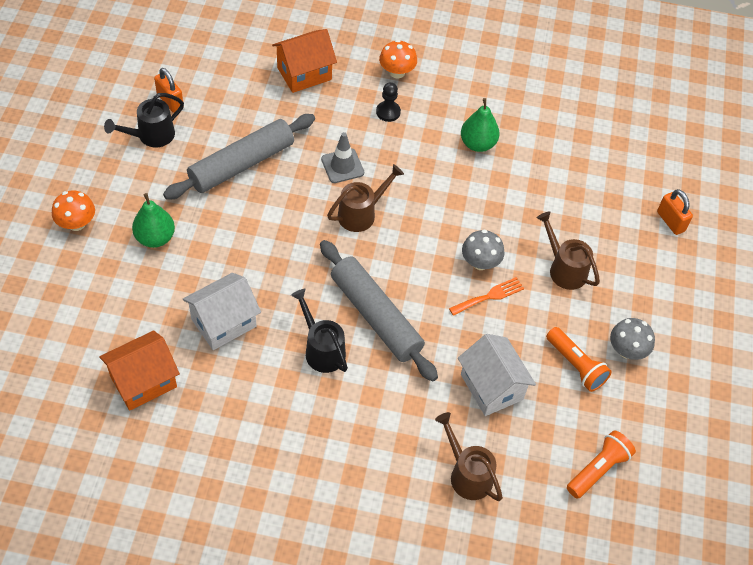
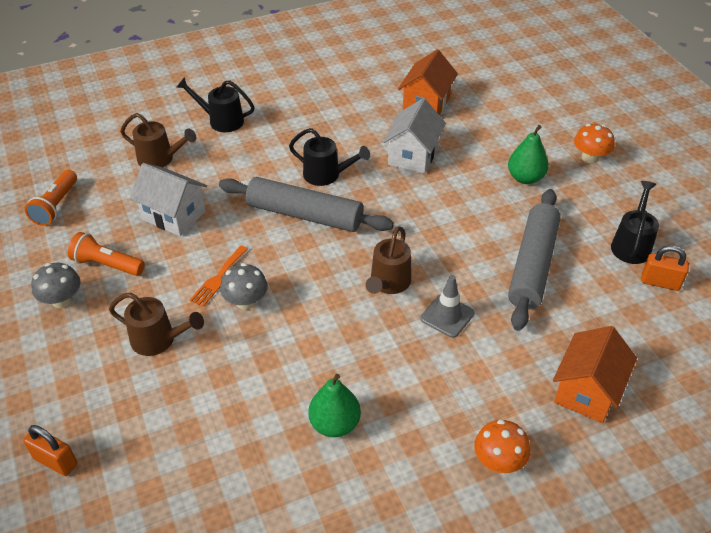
camera: 150 degrees right, 10 degrees down
(371, 496) = (221, 120): none -> black watering can
(388, 112) = (460, 401): black pawn -> none

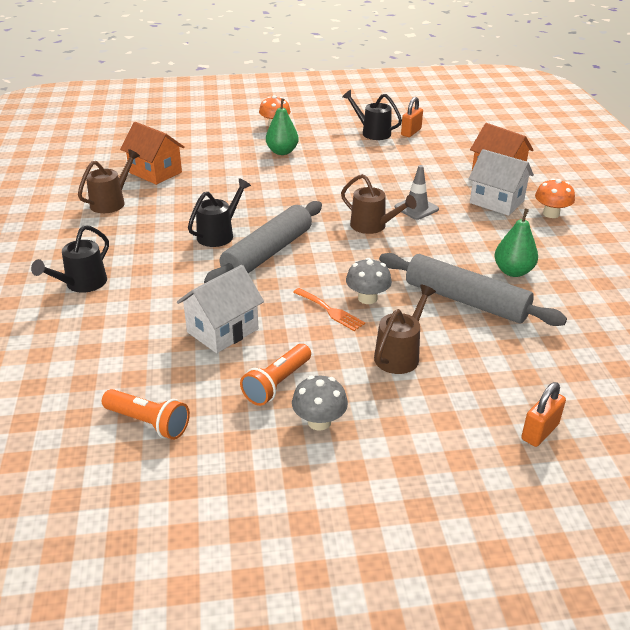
camera: 75 degrees left, 10 degrees down
(160, 159) = (118, 332): brown watering can -> brown watering can (111, 202)
(413, 156) = (222, 190): white house -> white house (496, 202)
(532, 265) = (377, 168): grey rolling pin -> grey rolling pin (465, 301)

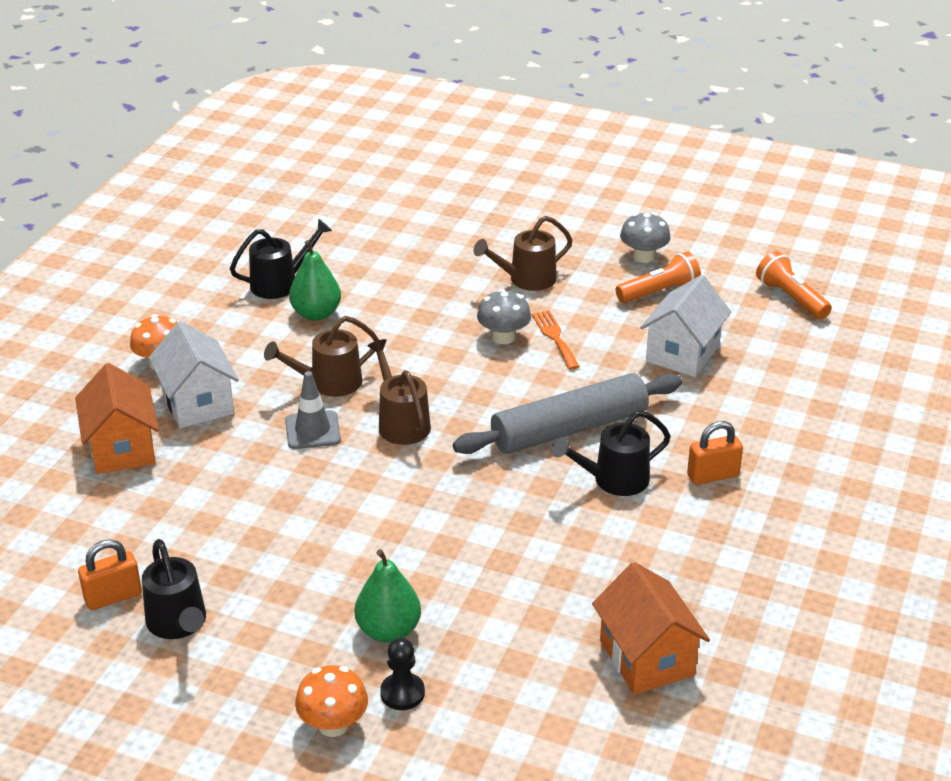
camera: 150 degrees left, 0 degrees up
(81, 284) = (826, 462): black watering can -> black watering can (281, 283)
(111, 202) = (748, 605): brown watering can -> brown watering can (328, 383)
(222, 330) = (682, 353): white house -> white house turned 45 degrees counterclockwise
(256, 138) = (402, 693): none -> black pawn
(465, 301) = (406, 303): grey rolling pin -> none
(540, 432) = (477, 201): orange padlock -> orange padlock (712, 475)

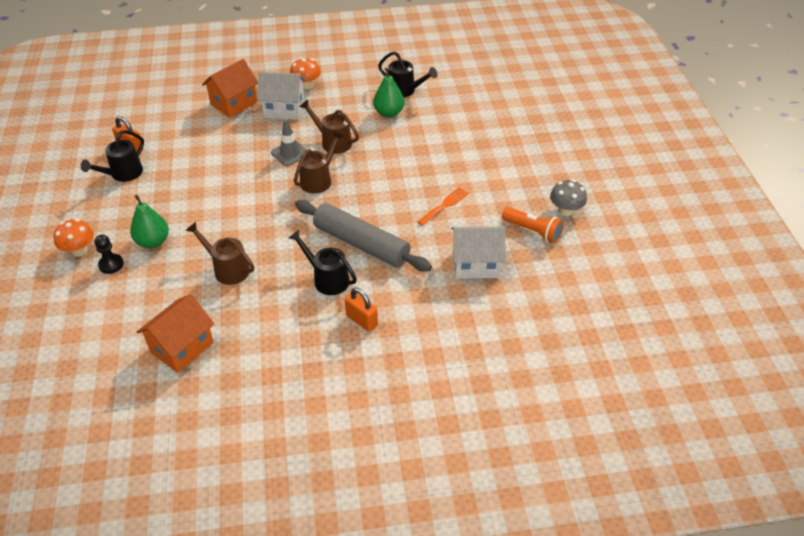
camera: 60 degrees right, 10 degrees up
(197, 403) = (284, 109): white house -> white house turned 60 degrees clockwise
(503, 337) = (427, 186): grey mushroom -> none
(526, 280) = (492, 172): brown watering can -> brown watering can (227, 269)
(791, 298) = (585, 295): orange flashlight -> none

